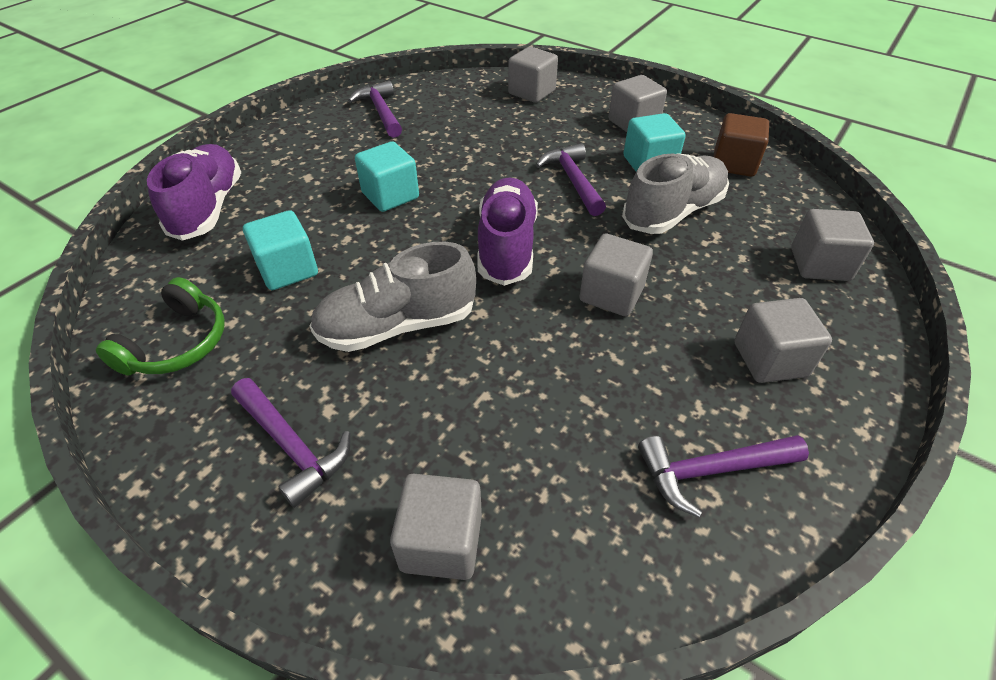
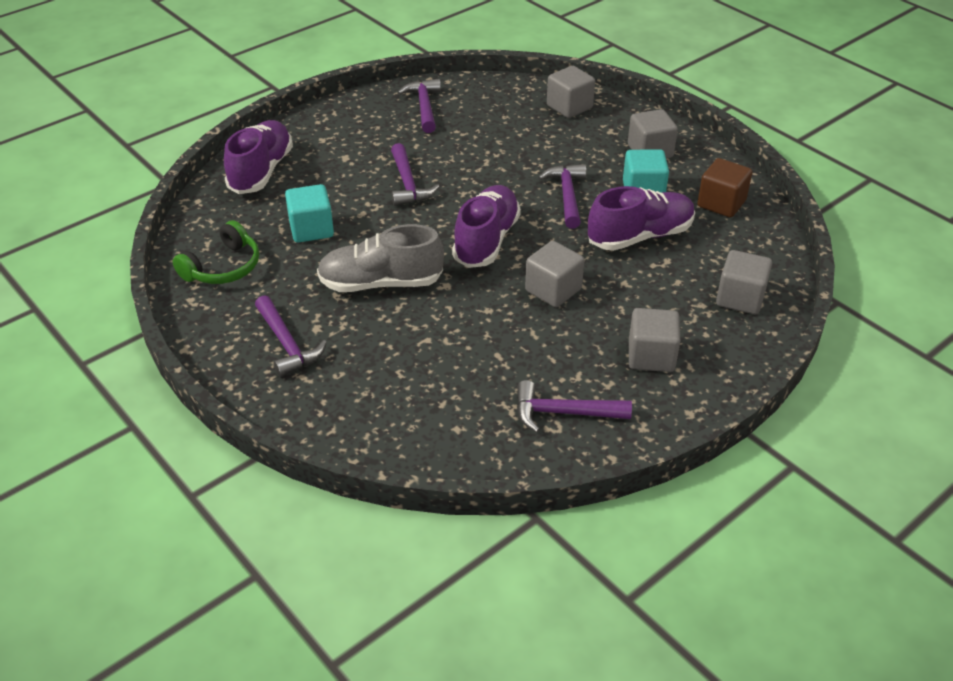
camera: 15 degrees right, 5 degrees down
(390, 195) = (407, 184): turquoise cube -> purple hammer
(441, 542) = (366, 414): grey cube -> none
(673, 212) = (640, 236): grey shoe -> purple shoe

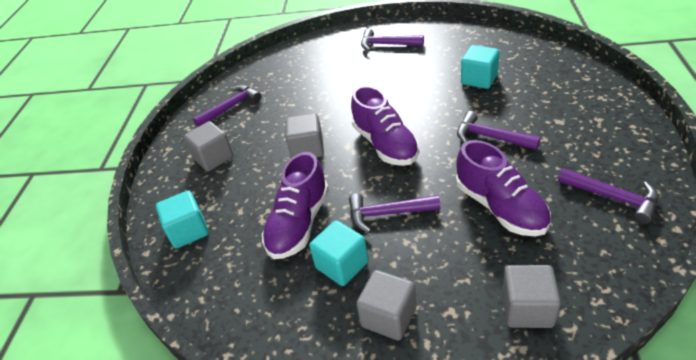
camera: 140 degrees right, 0 degrees up
(223, 267) = (474, 41): green headphones -> none
(261, 171) = (573, 79): purple shoe -> purple shoe (500, 207)
(381, 283) = (396, 87): grey shoe -> none
(567, 195) = (387, 213): purple hammer -> purple hammer turned 135 degrees clockwise
(721, 203) = (269, 307): brown cube -> none
(740, 298) = (188, 231): grey cube -> turquoise cube

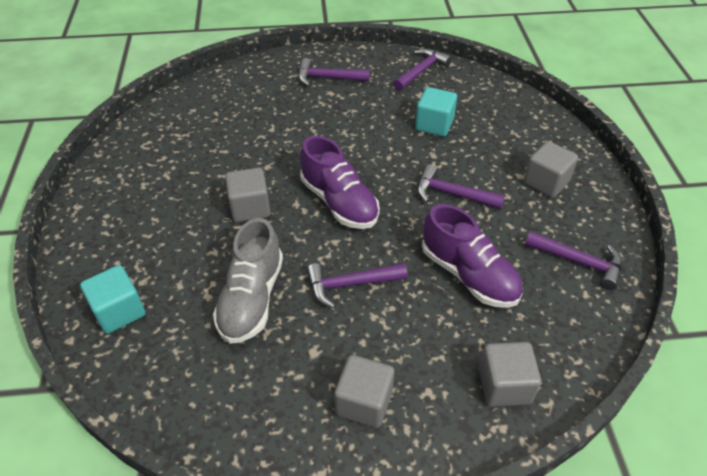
camera: 15 degrees left, 5 degrees up
(213, 158) = (137, 219): grey cube -> grey cube (546, 182)
(231, 107) = (149, 153): purple hammer -> purple hammer (421, 71)
(299, 223) = (252, 298): purple shoe -> grey shoe
(342, 265) = (306, 346): turquoise cube -> none

